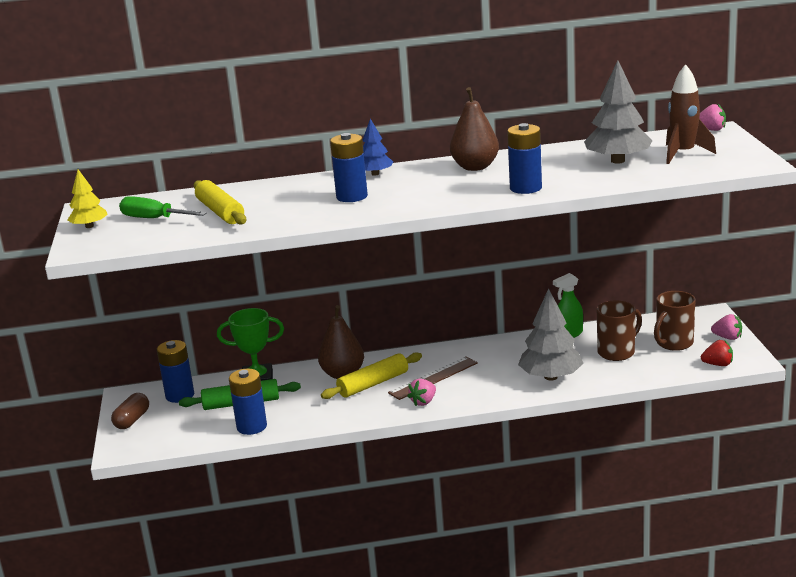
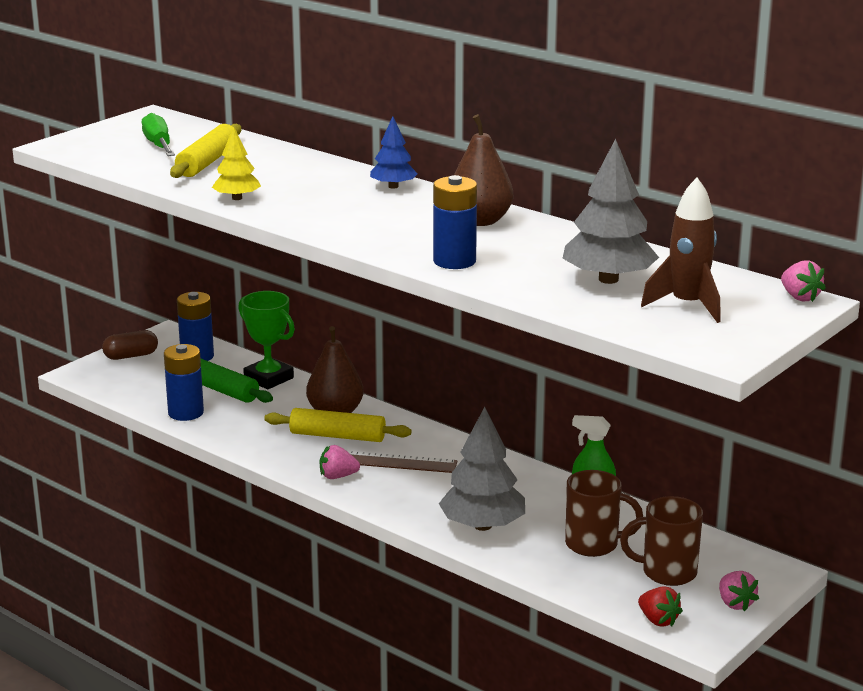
camera: 45 degrees right, 0 degrees up
(89, 226) = (111, 130): yellow tree -> yellow tree (237, 198)
(352, 196) = (318, 197): blue battery -> none

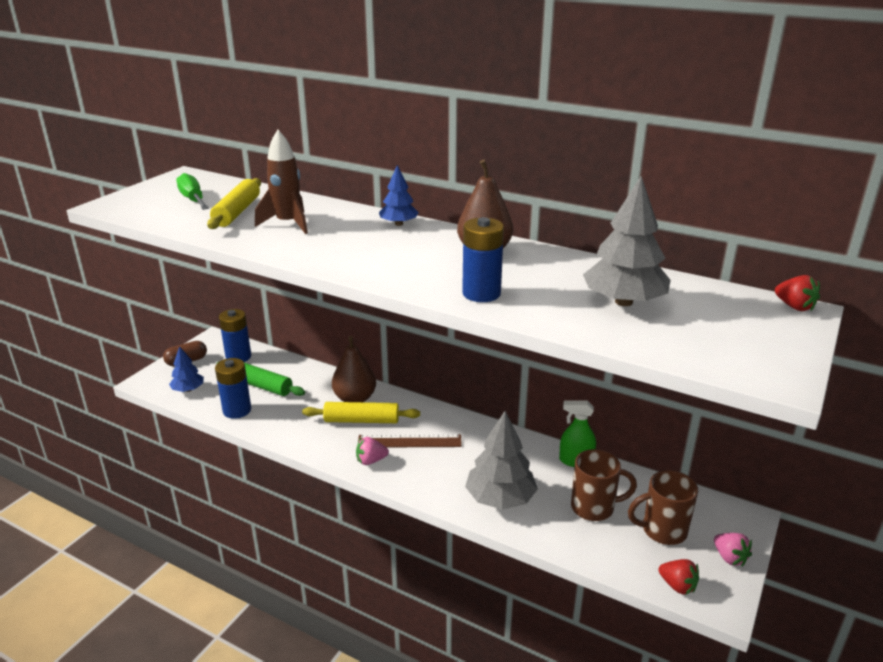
camera: 10 degrees left, 5 degrees up
(129, 386) = (188, 389): none -> blue tree
(237, 198) = (269, 244): yellow tree -> none
(268, 378) = (297, 371): green trophy -> none
(687, 305) = (709, 324): brown rocket -> brown rocket (288, 224)
(799, 297) = (794, 307): pink strawberry -> red strawberry

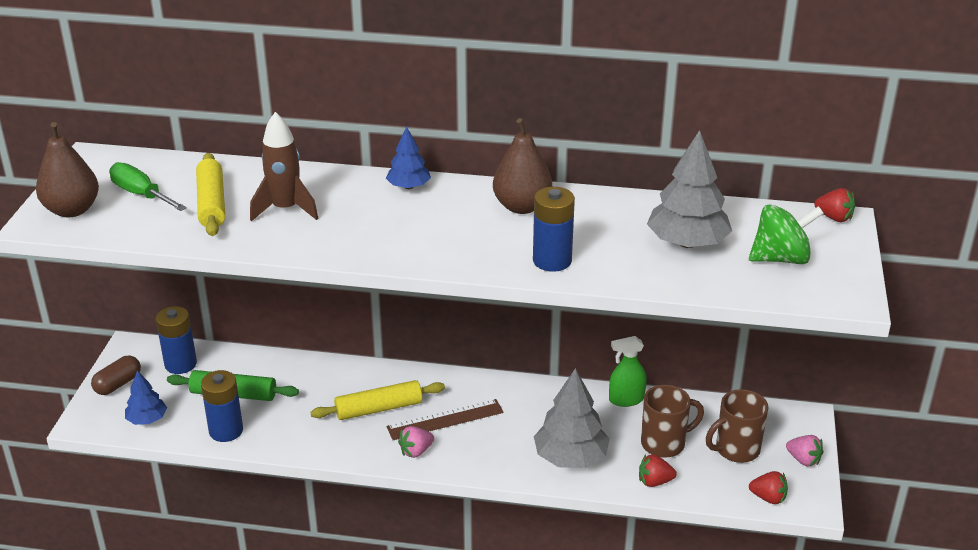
camera: 20 degrees left, 5 degrees up
(355, 398) = (355, 385): brown pear -> brown pear (72, 210)
(568, 540) = (654, 482): none -> red strawberry
(717, 331) = (781, 258): none -> green spinning top

